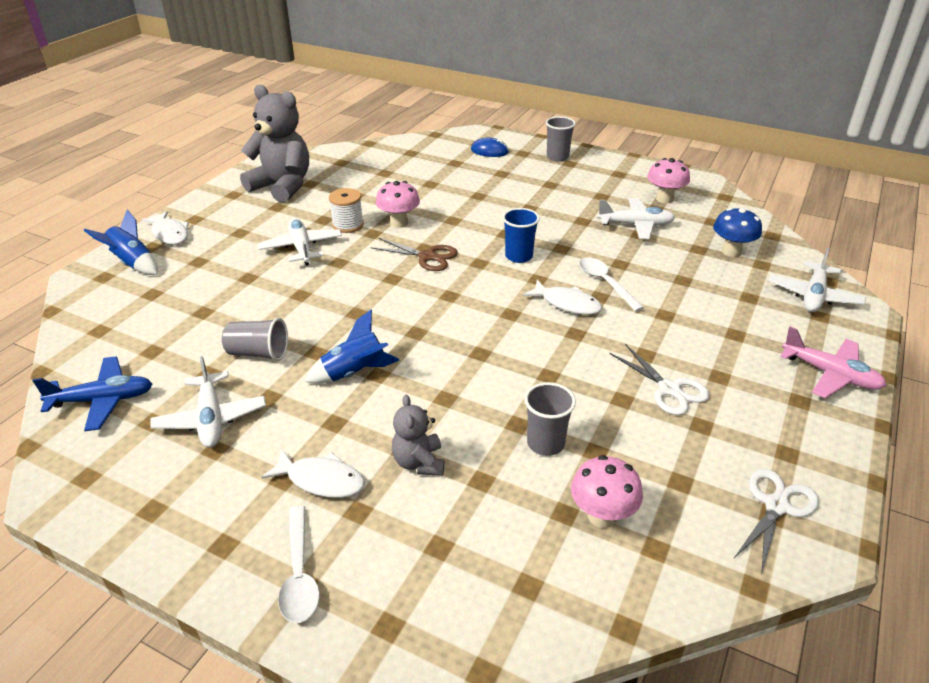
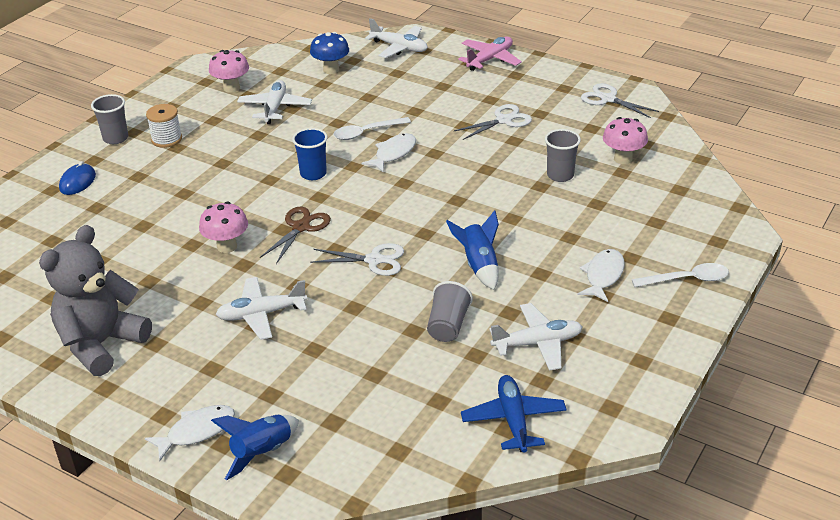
camera: 85 degrees left, 0 degrees up
(348, 225) = (220, 283): white spool -> white spool (166, 139)
(371, 302) = (374, 260): none -> white scissors
(419, 462) = (582, 230): grey teddy bear -> none

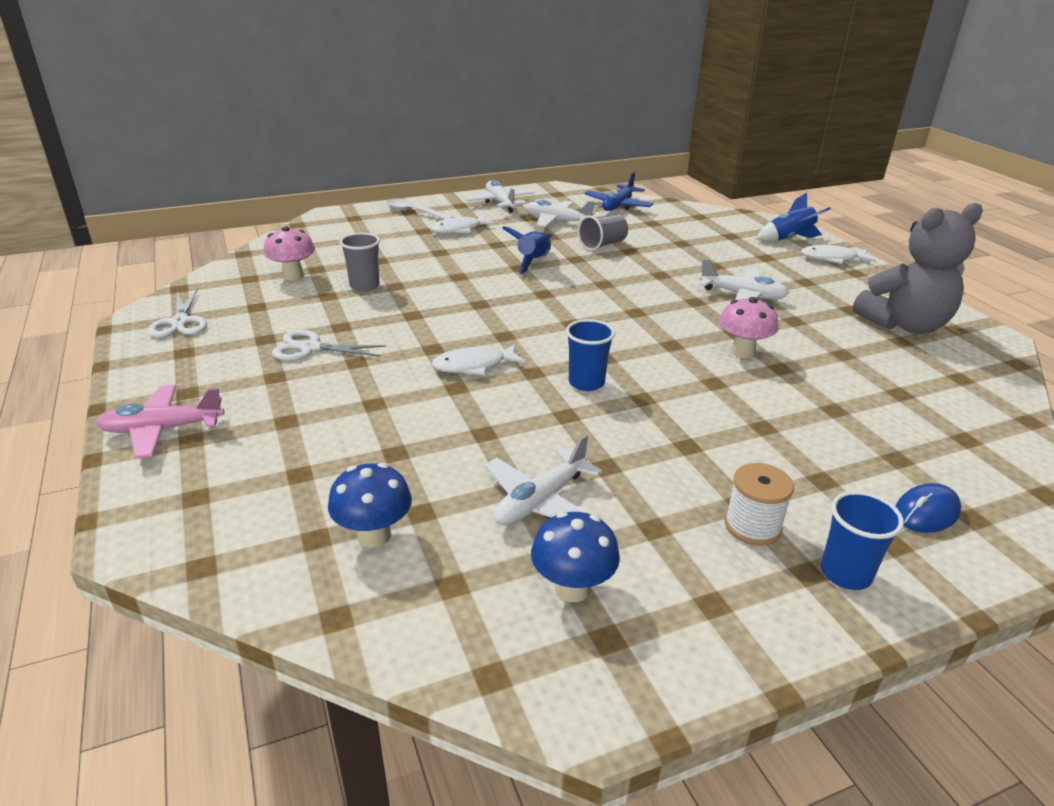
camera: 145 degrees left, 5 degrees down
(115, 138) = (845, 574): grey cup -> blue cup
(231, 88) = (572, 588): pink mushroom -> blue mushroom
(301, 227) = (651, 339): brown scissors -> none
(366, 133) = (468, 402): white spoon -> none
(374, 260) = (610, 293): white scissors -> none
(399, 47) = (215, 524): white plane -> white plane (500, 203)

